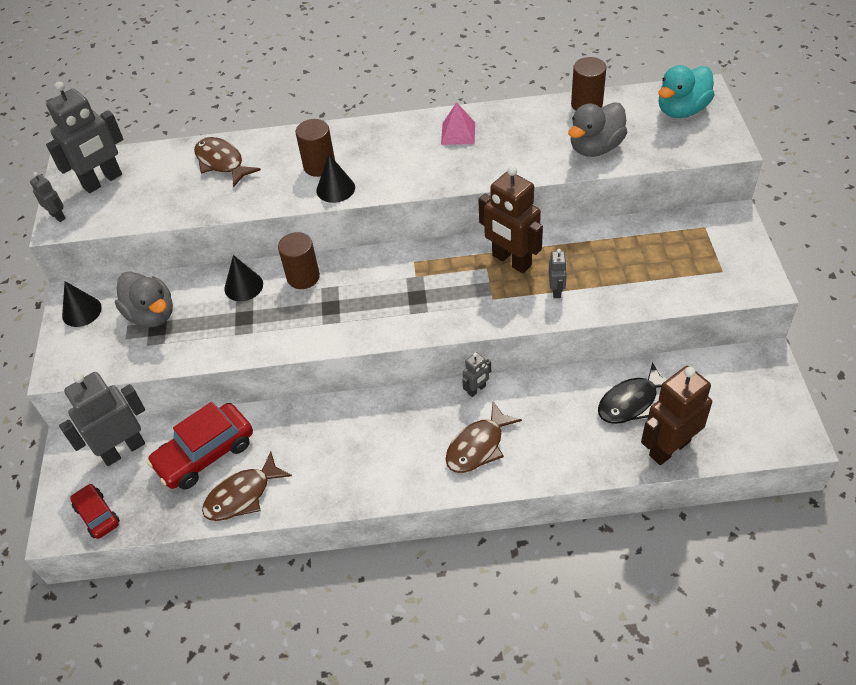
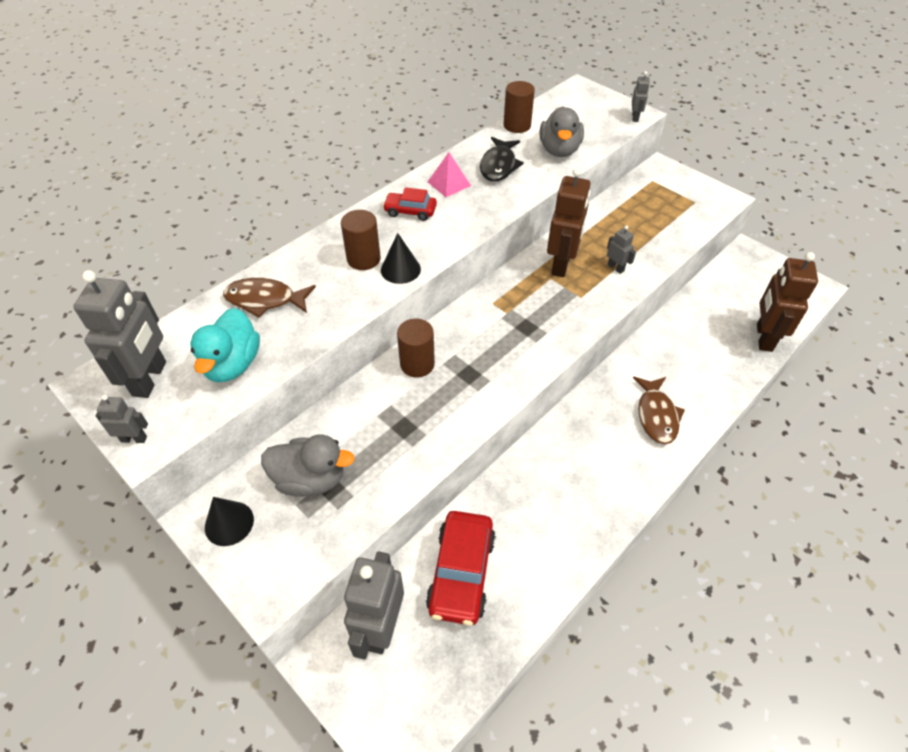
camera: 45 degrees left, 0 degrees up
(97, 515) = (423, 707): red car -> red car (410, 211)
(242, 495) = (533, 582): brown fish -> none
(243, 286) = (372, 402): black cone -> none
(476, 389) = (609, 377): grey robot -> grey robot (635, 117)
(511, 261) = (561, 264): brown robot -> brown robot turned 75 degrees counterclockwise
(631, 402) = (710, 323): black fish -> black fish (498, 166)
(681, 110) = (582, 104): turquoise duck -> turquoise duck (232, 364)

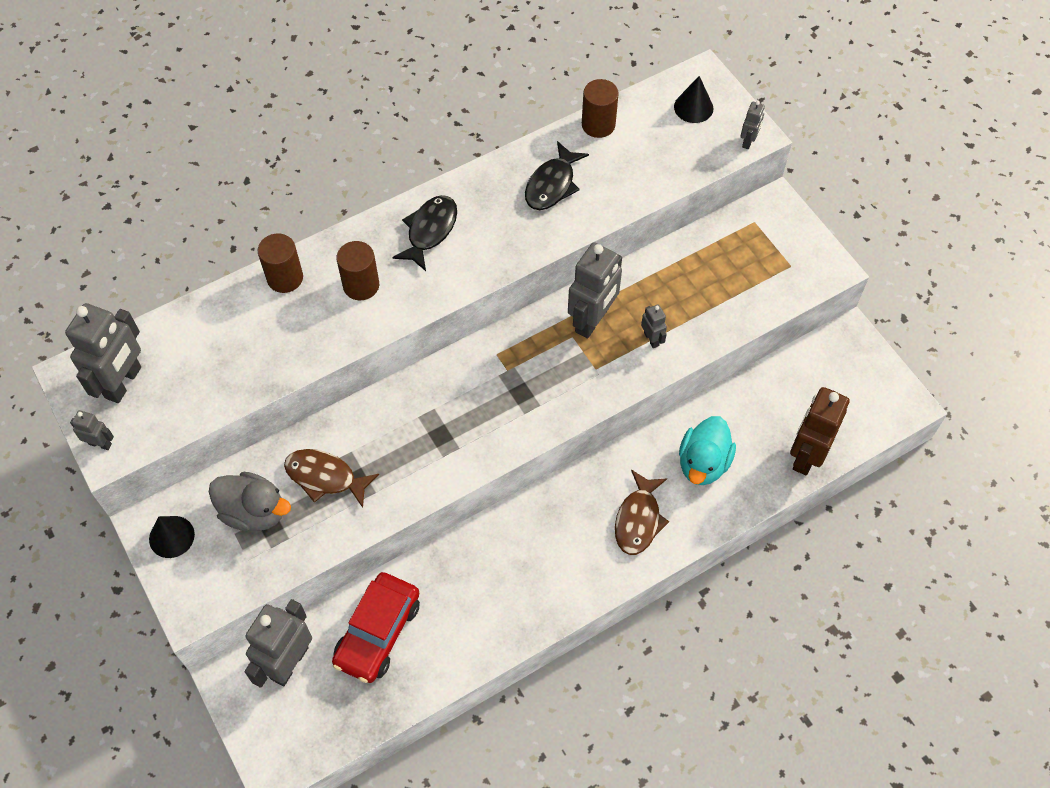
camera: 15 degrees right, 10 degrees up
(232, 364) = (201, 385): turquoise duck -> turquoise duck (703, 463)
(265, 300) = (249, 315): brown fish -> brown fish (325, 477)
(400, 269) = (395, 308): black cone -> black cone (693, 107)
(410, 211) = (430, 231): red car -> black fish
(417, 364) = (392, 411): brown cylinder -> brown cylinder (285, 278)
(449, 183) = (486, 199): pink pyramid -> none
(559, 150) = (632, 176): grey duck -> none
(561, 264) = (592, 320): brown robot -> grey robot

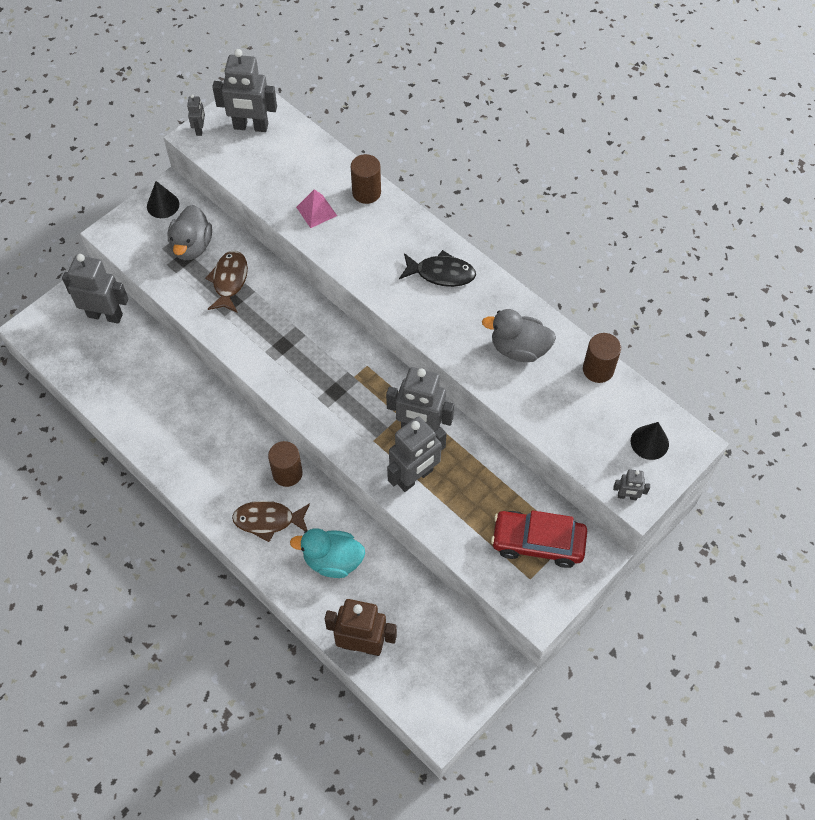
camera: 75 degrees right, 0 degrees up
(291, 336) = (316, 211): none -> pink pyramid
(361, 285) = (374, 242): brown cylinder -> brown cylinder (287, 473)
(378, 632) = (137, 363): red car -> red car (538, 543)
(552, 184) = (519, 348): black fish -> grey duck
(651, 339) = (415, 477): grey robot -> grey robot, size x2.11

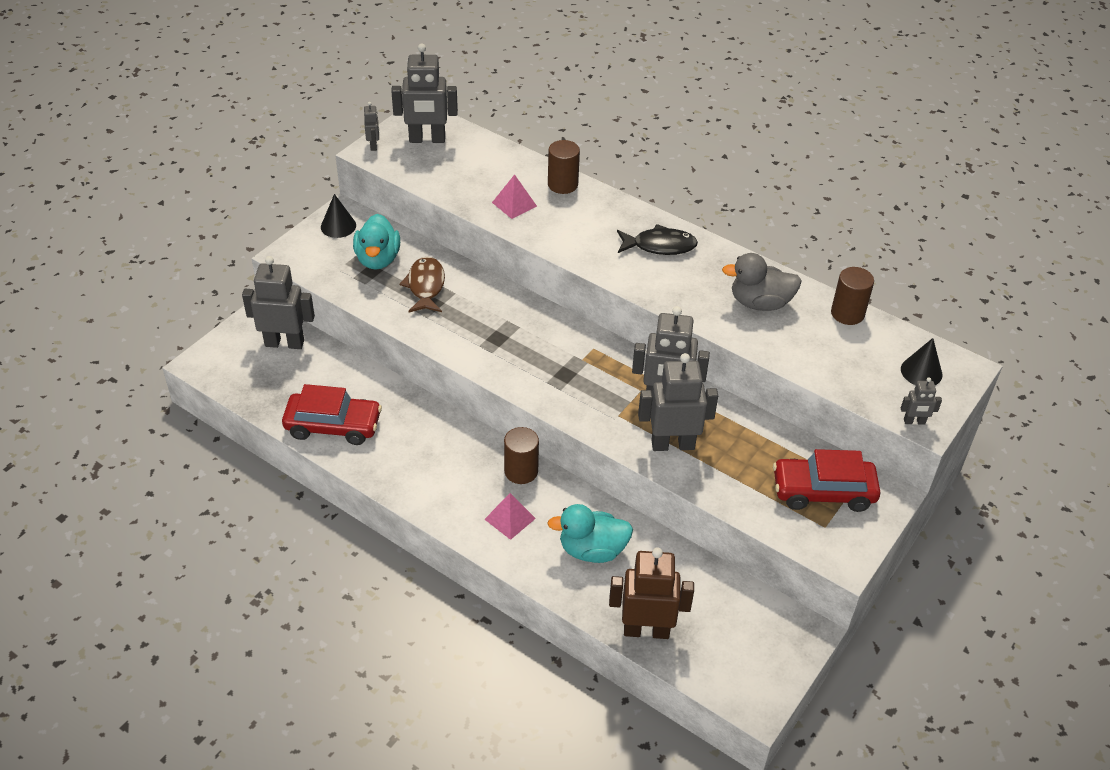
camera: 10 degrees left, 15 degrees down
(133, 407) = (333, 426): none -> red car
(192, 246) = (378, 259): grey duck -> turquoise duck
(268, 520) = (510, 519): brown fish -> pink pyramid
(415, 477) = (672, 444): grey robot -> grey robot turned 135 degrees counterclockwise

